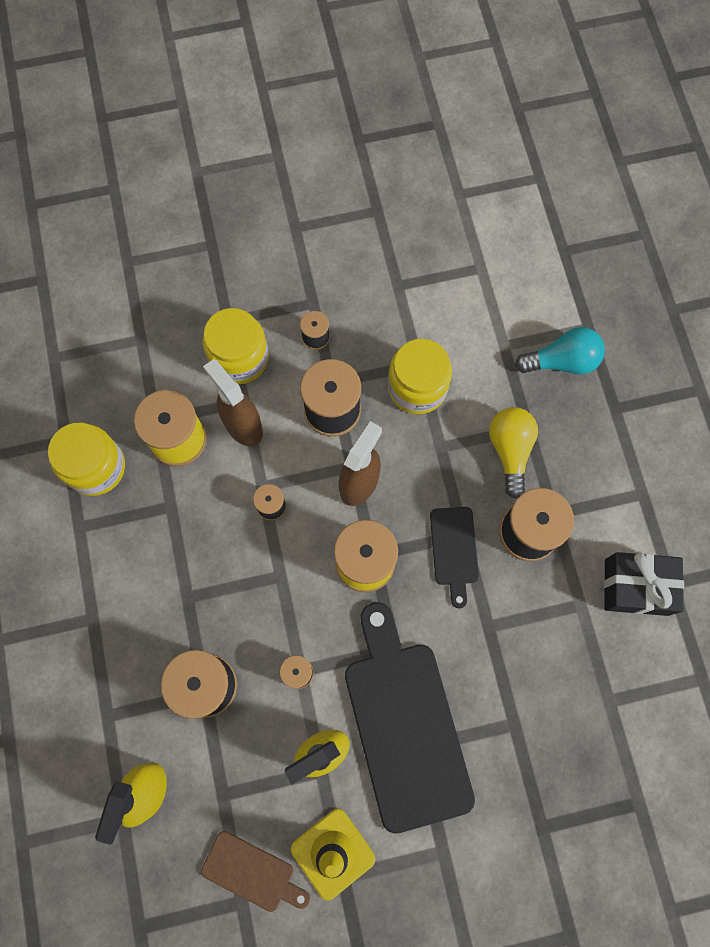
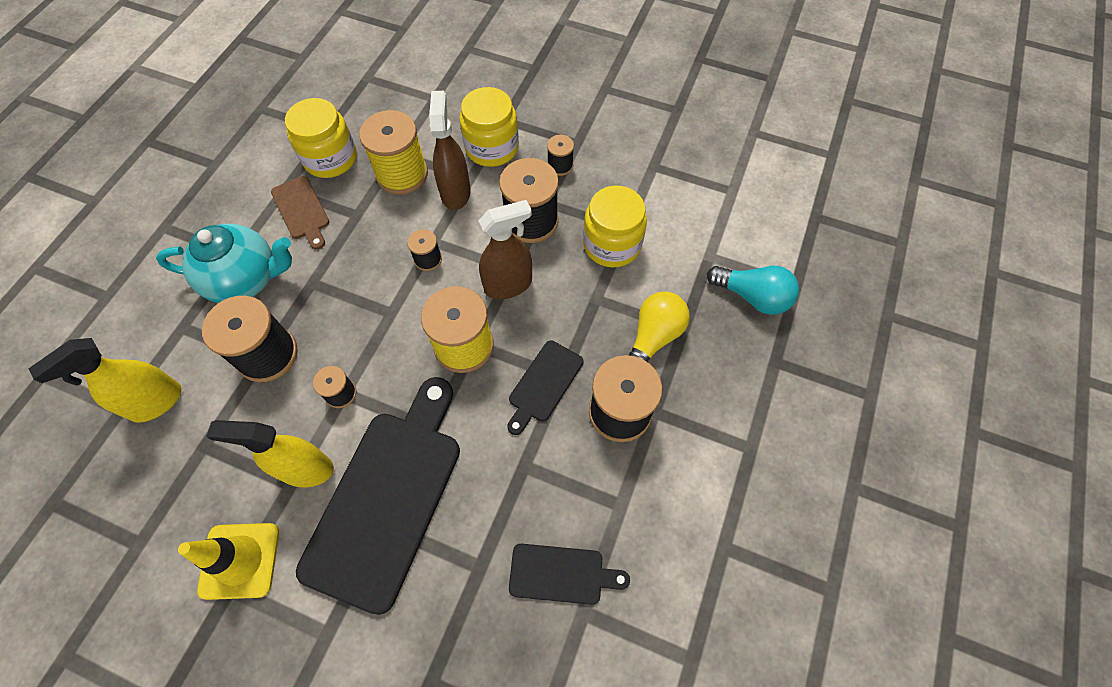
camera: 35 degrees right, 10 degrees down
(124, 634) = (246, 279): none -> turquoise teapot
(252, 873) = (167, 526): brown cutting board -> brown cutting board (301, 210)
(575, 686) = (561, 574): none -> black cutting board
(636, 587) = (686, 526): black gift -> none

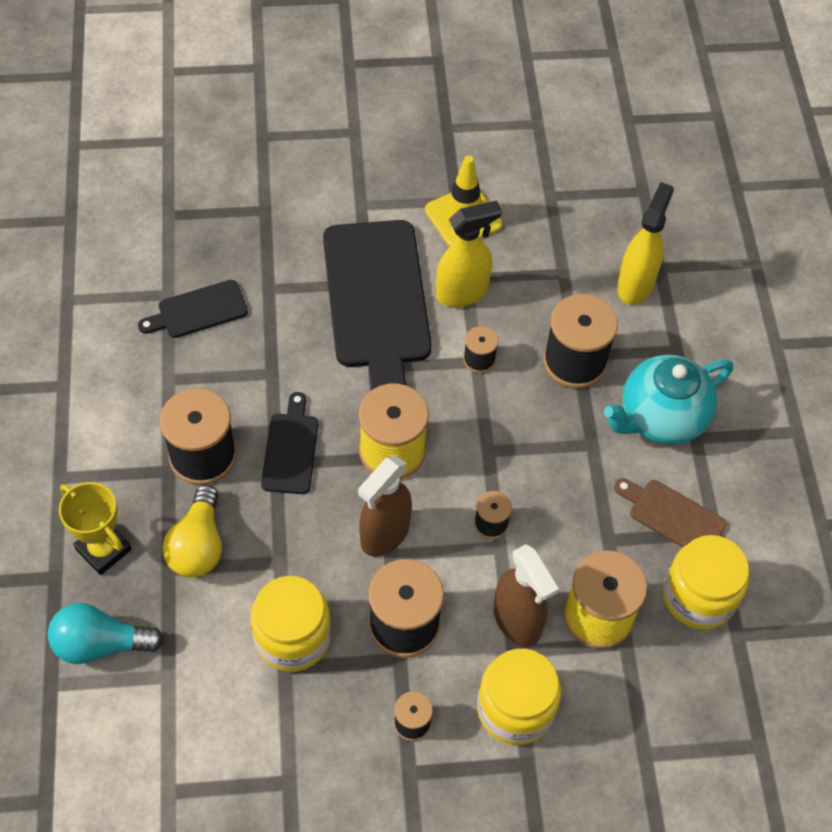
camera: 150 degrees right, 5 degrees down
(730, 366) = (103, 549): none -> yellow trophy

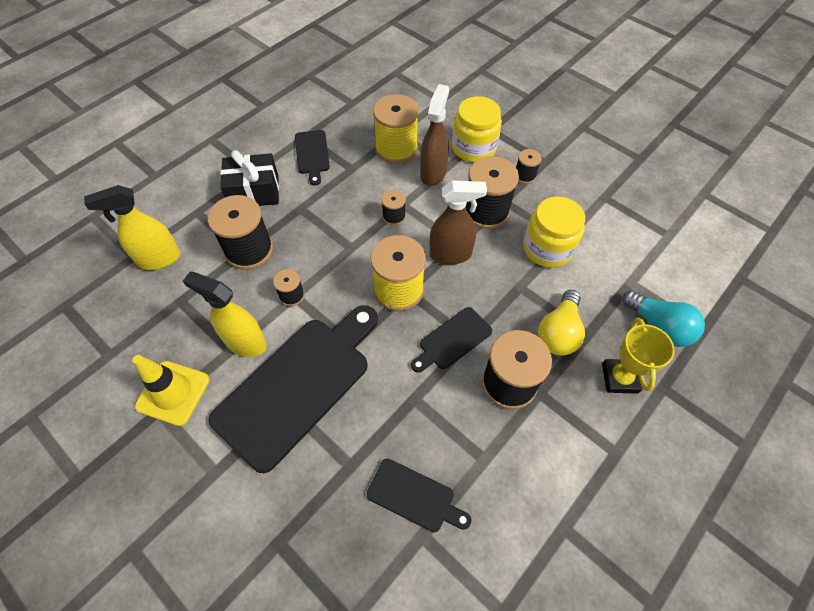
camera: 130 degrees left, 0 degrees up
(198, 545) = (558, 332): yellow light bulb -> yellow light bulb turned 150 degrees clockwise
(660, 418) = (254, 192): turquoise teapot -> black gift
(672, 516) = (312, 154): brown cutting board -> black cutting board
(698, 596) = (347, 123): yellow jar -> none

